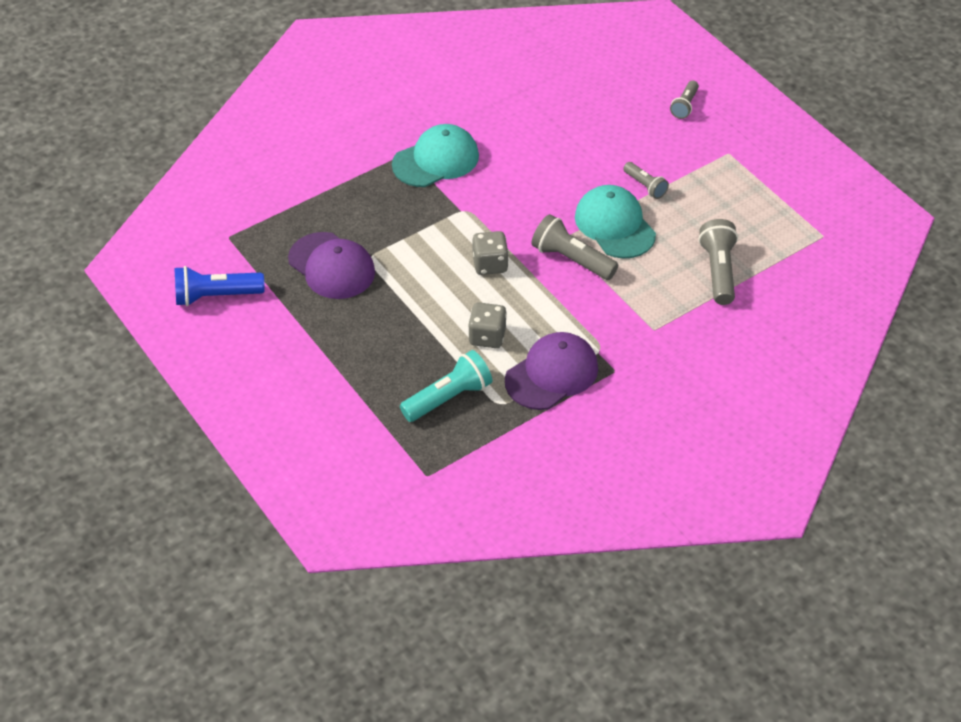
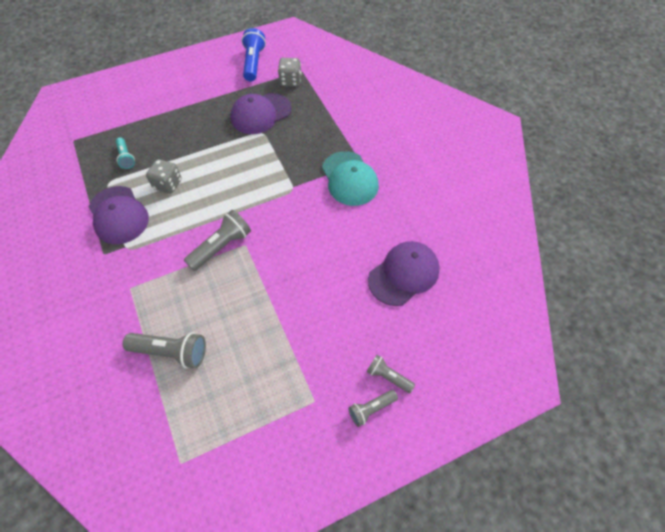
camera: 100 degrees right, 10 degrees up
(448, 398) = (126, 157): turquoise flashlight -> turquoise flashlight, size x0.60
(490, 264) = (233, 195): grey dice -> grey dice (290, 81)
(564, 103) = (404, 274): none -> purple cap
(614, 225) = (248, 283): turquoise cap -> none
(645, 186) = (287, 317): grey flashlight -> grey flashlight (371, 409)

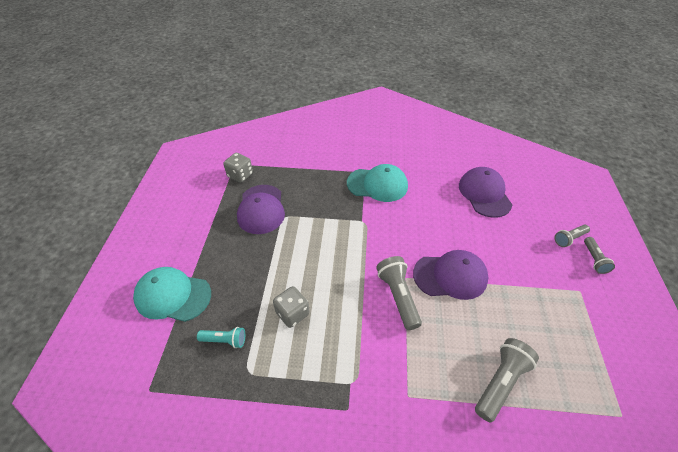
camera: 60 degrees left, 10 degrees down
(118, 215) = (303, 375): purple cap -> purple cap (450, 276)
(147, 110) = (172, 296): none -> turquoise cap
(253, 63) = (193, 189): blue flashlight -> none

